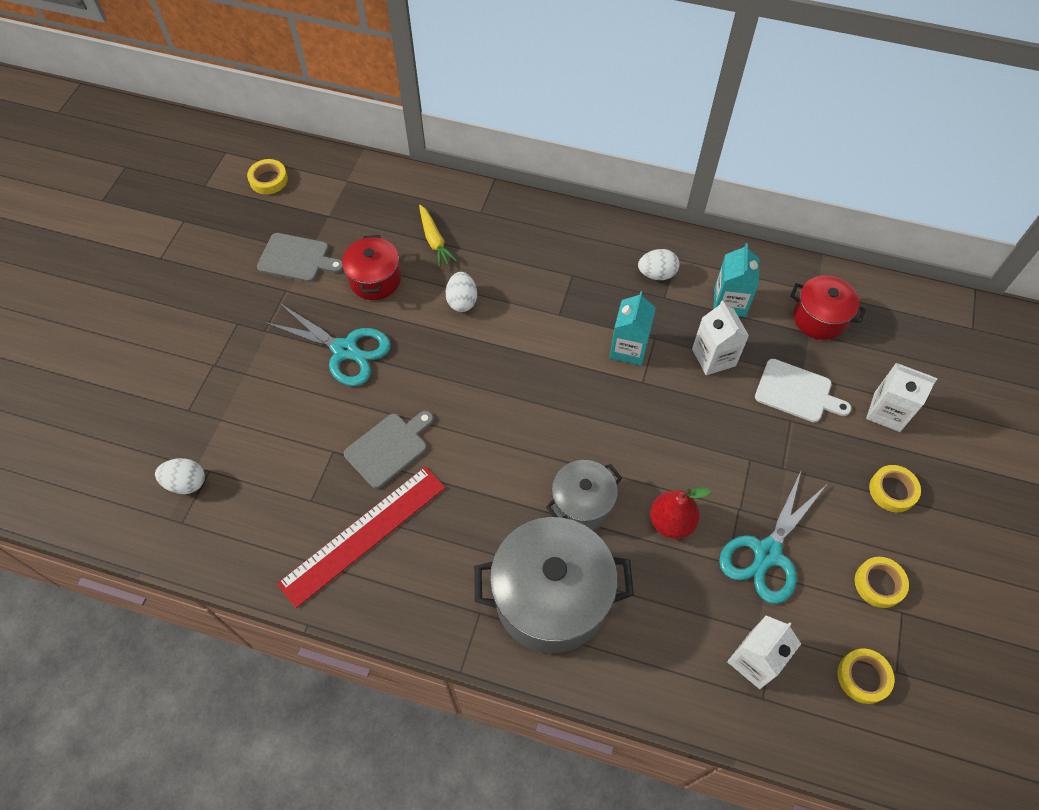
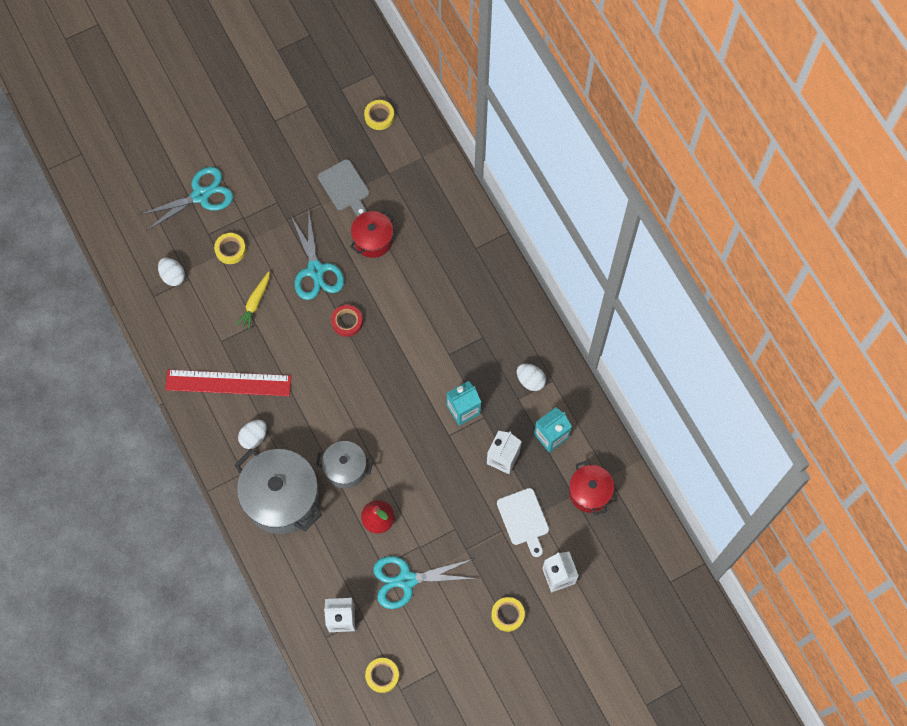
camera: 45 degrees right, 10 degrees up
(142, 381) = (201, 195): none -> turquoise scissors
(389, 448) = (283, 348): grey cutting board -> none
(428, 369) = (347, 322): none -> red tape
(434, 240) = (430, 244): yellow carrot -> yellow carrot (255, 303)
(462, 301) = (405, 297): white egg -> white egg (254, 437)
(879, 584) = (442, 647): yellow tape -> yellow tape (230, 250)

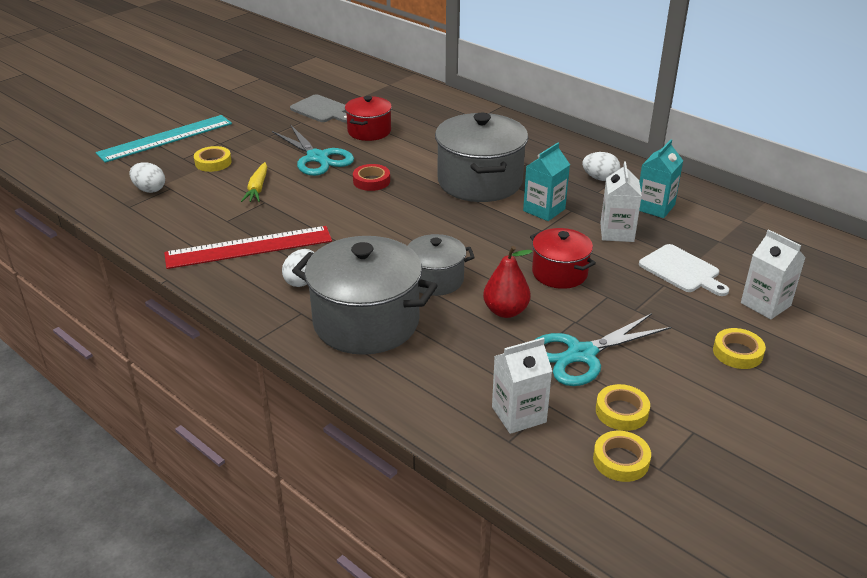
camera: 20 degrees left, 35 degrees down
(201, 195) = (166, 138): turquoise scissors -> turquoise ruler
(379, 116) = (334, 73): yellow tape -> yellow tape (621, 412)
(432, 352) = (479, 182): none -> grey pot
(589, 492) = (735, 235): red pot -> red pot (559, 273)

